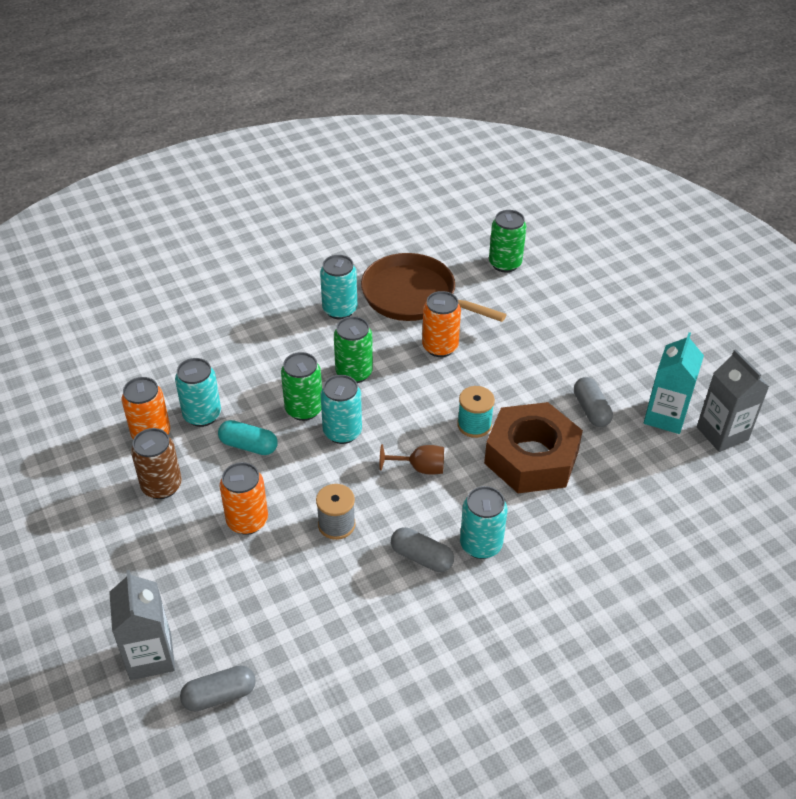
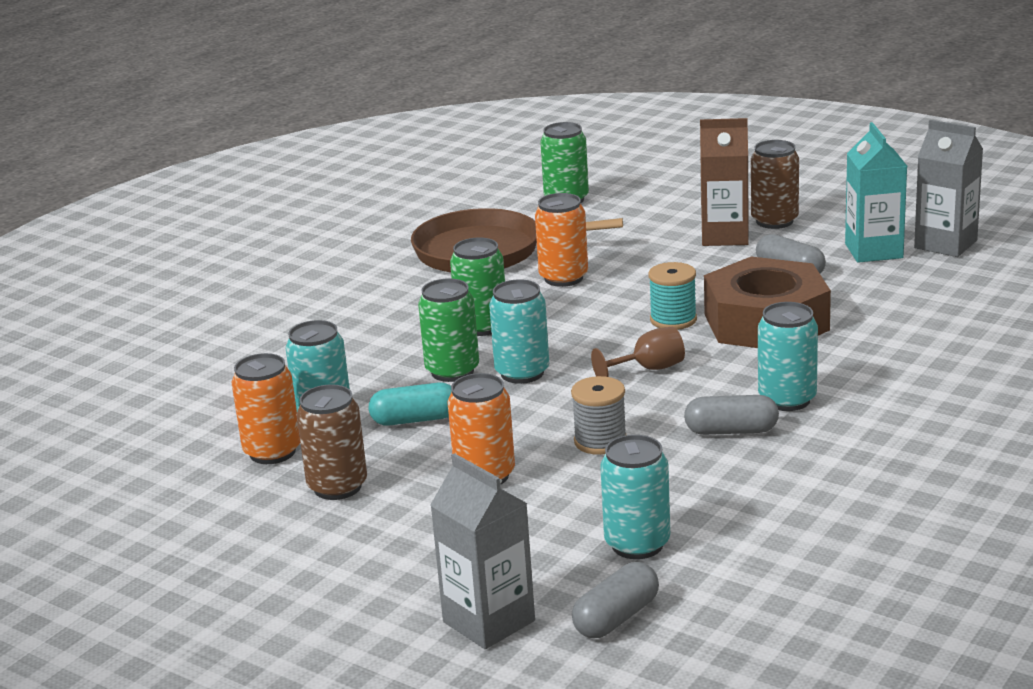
camera: 25 degrees left, 20 degrees down
(340, 310) = (406, 287): turquoise can -> turquoise can (637, 544)
(577, 352) = (725, 236): none -> brown carton
(623, 351) = (774, 221): none -> brown can

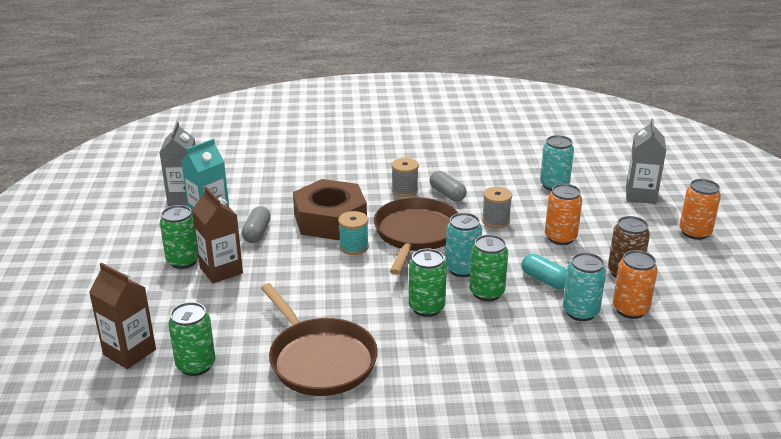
camera: 130 degrees left, 5 degrees up
(563, 278) = (333, 306): orange can -> orange can (695, 232)
(616, 618) = (599, 173): grey capsule -> none
(630, 177) = (129, 352): none -> brown carton
(648, 369) = (416, 234): brown goblet -> brown pan
(774, 221) = (183, 261): brown can -> green can
(787, 400) = (404, 190): turquoise can -> grey spool

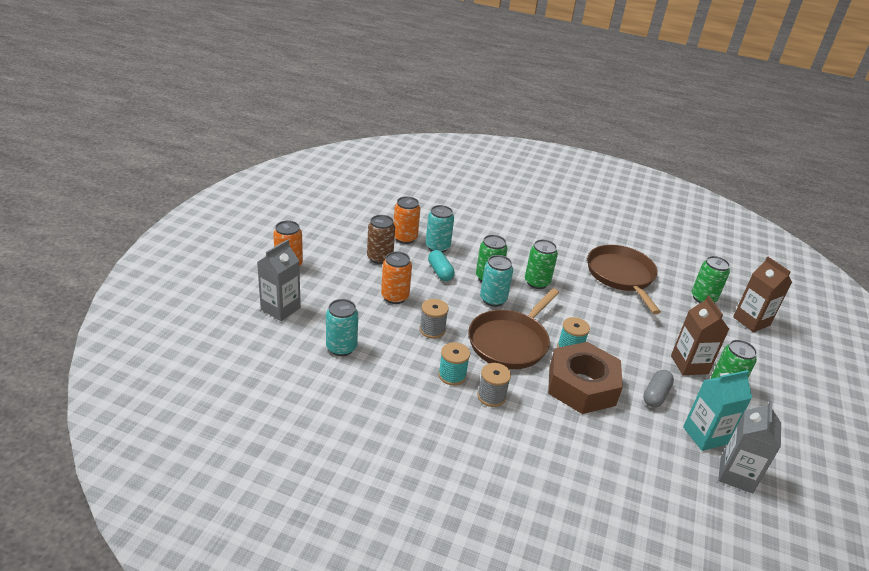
camera: 160 degrees left, 5 degrees up
(447, 194) = (452, 375): grey capsule -> turquoise spool

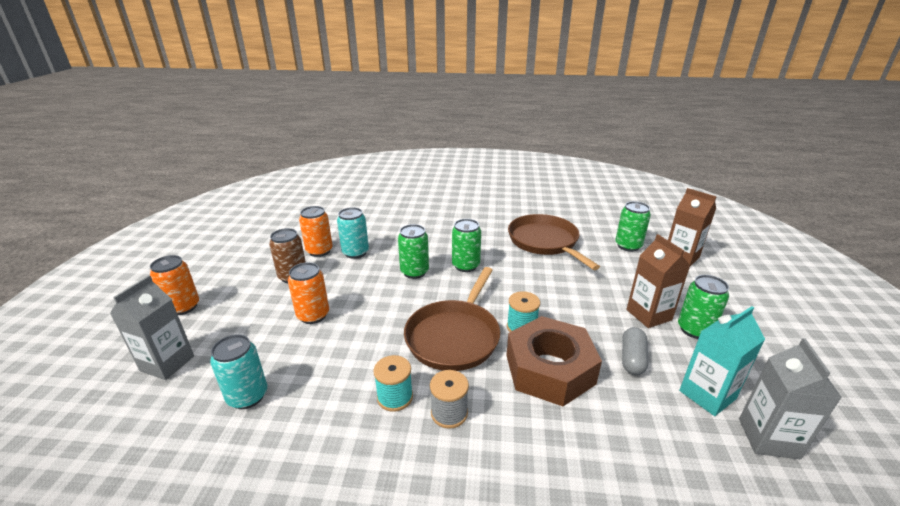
camera: 10 degrees left, 5 degrees down
(432, 330) = (362, 344): grey spool -> none
(440, 272) = (362, 277): turquoise capsule -> none
(493, 299) = (424, 293): turquoise can -> none

